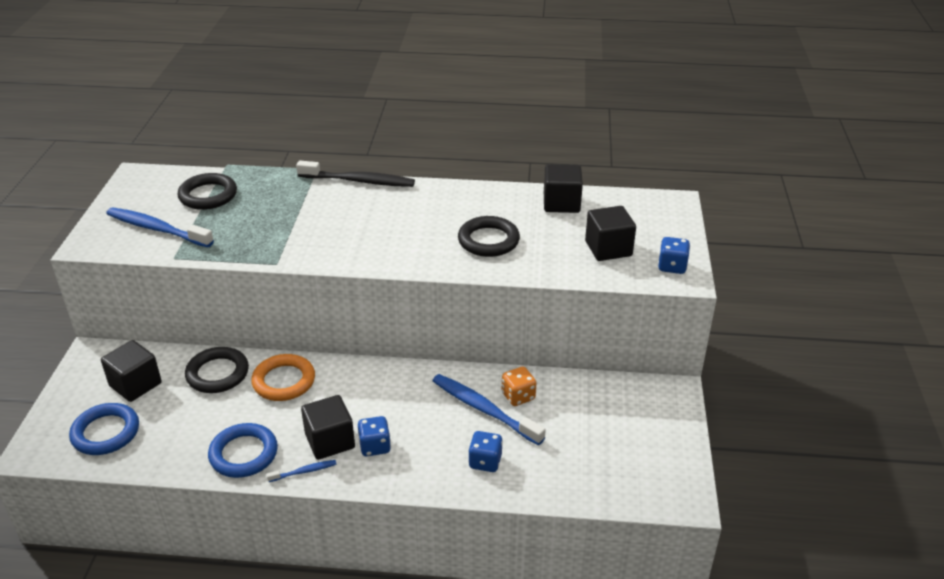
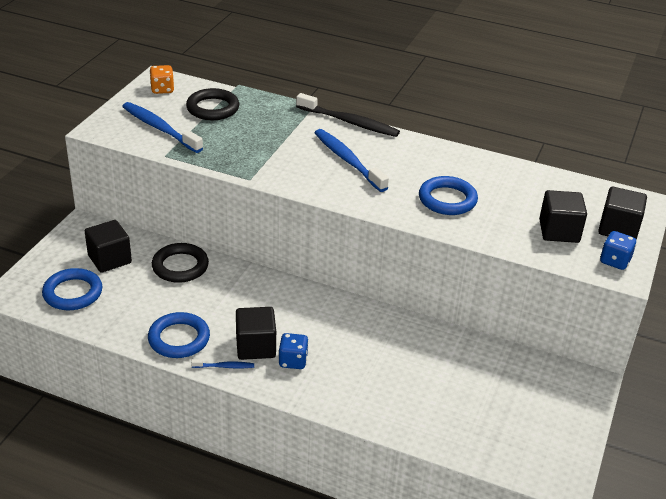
camera: 15 degrees right, 0 degrees up
(284, 381) = (234, 286): orange ring -> none
(484, 409) = (402, 354): blue toothbrush -> blue toothbrush (348, 160)
(485, 462) = (386, 399): blue dice -> none
(488, 240) = (447, 200): black ring -> blue ring
(518, 396) = (438, 350): orange dice -> orange dice (162, 89)
(561, 203) = (530, 180): black cube -> black cube (618, 229)

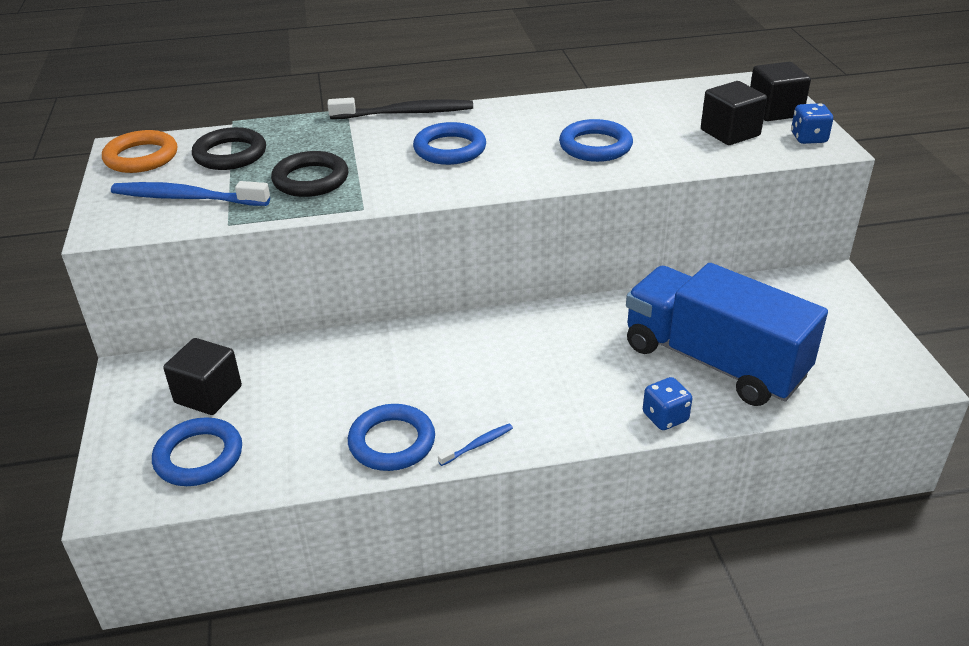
camera: 30 degrees left, 0 degrees up
(162, 89) = (141, 157): orange dice -> orange ring
(180, 266) = (308, 362): black ring -> black ring (311, 180)
(255, 346) = (489, 405): black cube -> none
(293, 361) = (545, 400): blue dice -> blue dice (665, 417)
(348, 160) = (450, 149): blue toothbrush -> blue ring
(430, 393) = (713, 361): none -> blue truck

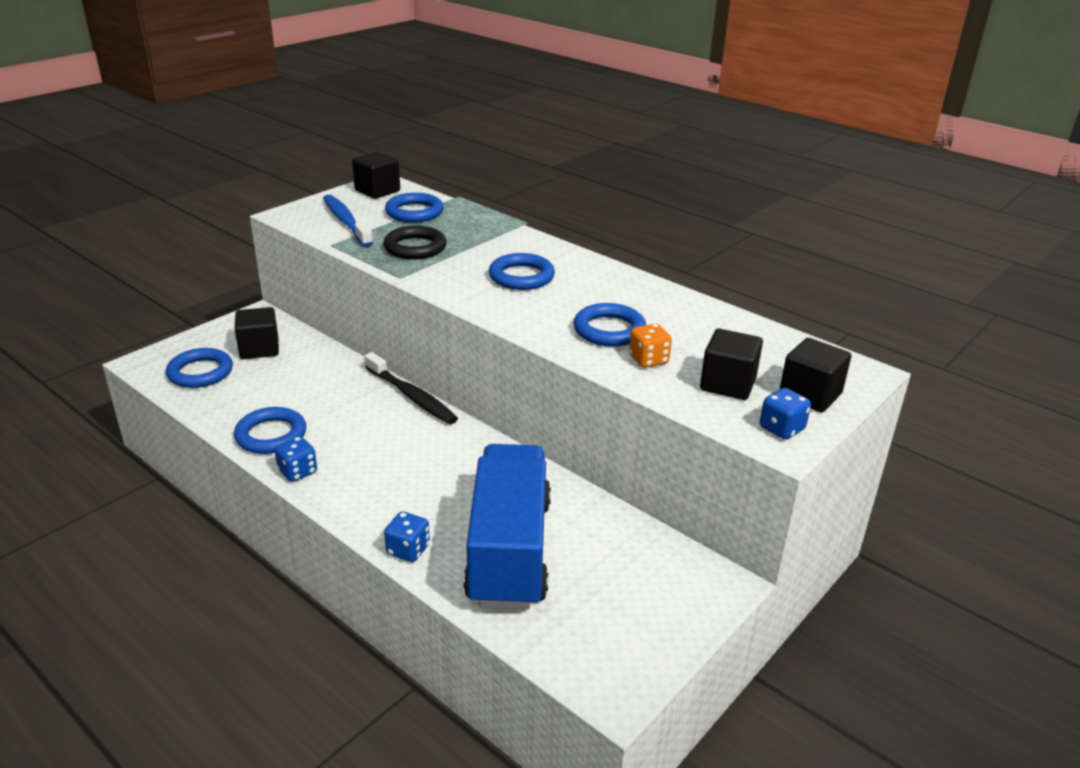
camera: 50 degrees right, 5 degrees down
(141, 157) = (377, 191): orange ring -> black cube
(230, 154) = (414, 212): black ring -> blue ring
(405, 113) = (551, 243): black toothbrush -> black toothbrush (412, 396)
(477, 445) = (297, 472): blue toothbrush -> blue dice
(661, 148) = (648, 360): none -> orange dice

